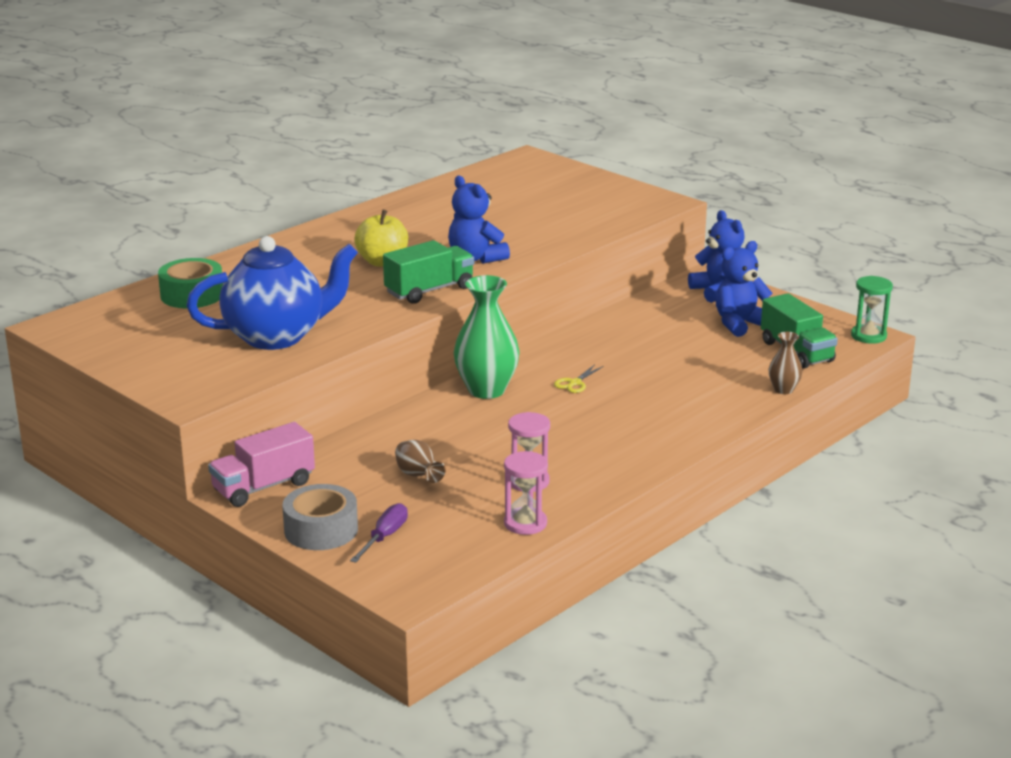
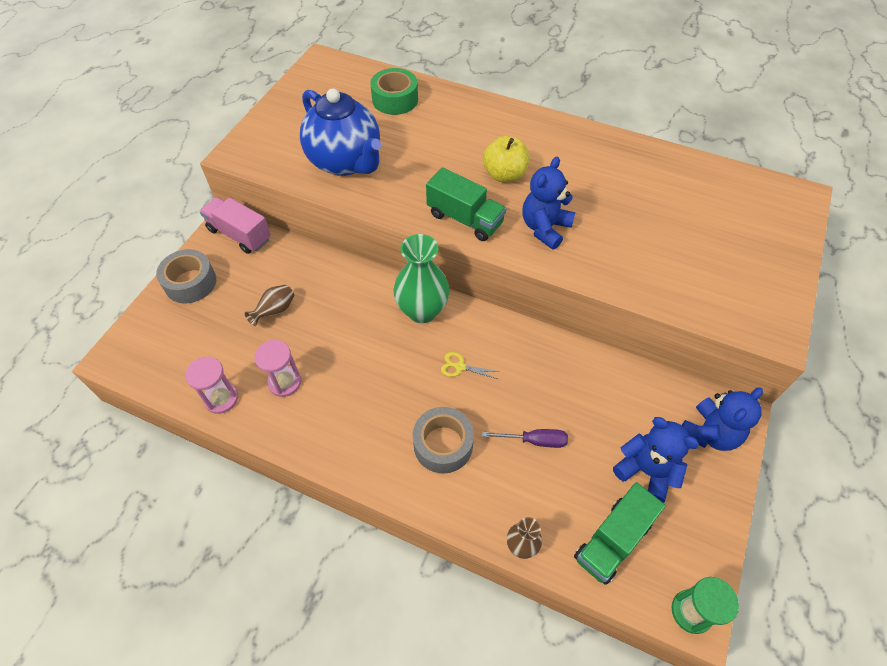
camera: 70 degrees right, 30 degrees up
(384, 537) = (187, 319): purple screwdriver -> purple screwdriver (534, 440)
(661, 407) = (443, 444): none -> grey tape

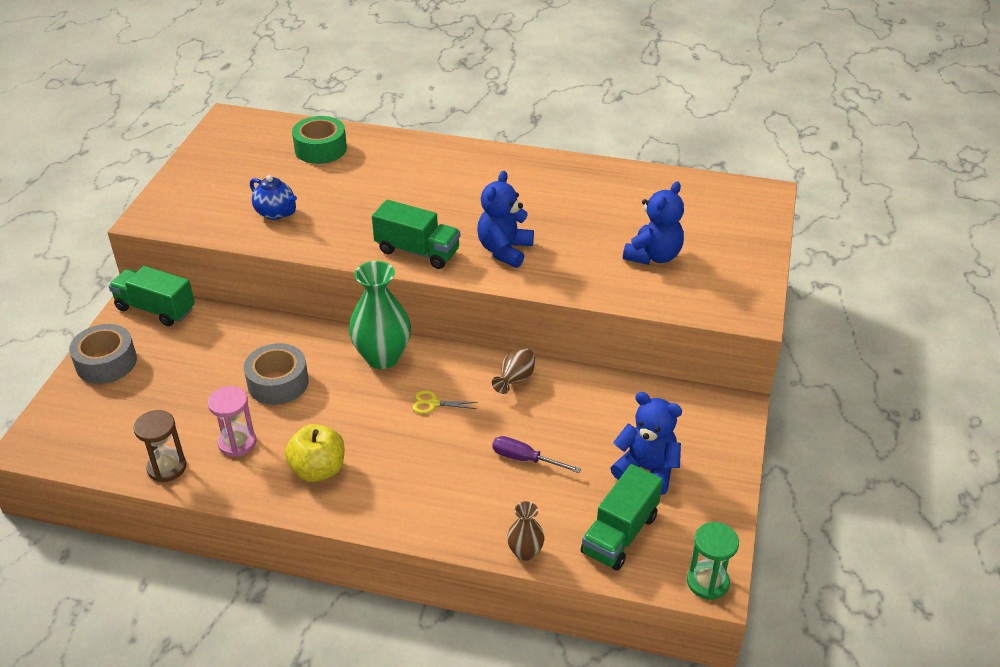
camera: 10 degrees left, 15 degrees down
(221, 398) = (167, 467): pink hourglass -> brown hourglass
(239, 234) = (155, 309): pink truck -> green truck
(275, 311) = (213, 378): brown vase -> brown vase (515, 380)
(346, 162) = (276, 213): blue teapot -> blue teapot, size x0.49
(443, 444) = (426, 476): grey tape -> grey tape (278, 383)
(504, 174) = (454, 207): yellow apple -> yellow apple (318, 470)
(534, 440) = (525, 459): purple screwdriver -> purple screwdriver turned 150 degrees counterclockwise
(709, 433) = (708, 428): blue teddy bear -> blue teddy bear (653, 256)

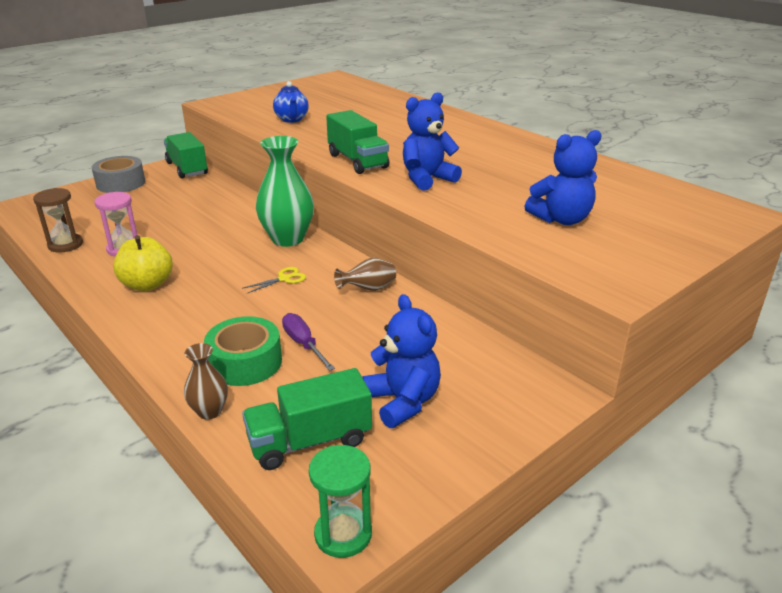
camera: 35 degrees right, 10 degrees down
(278, 383) = (198, 227): grey tape -> none
(320, 149) = (371, 100): green tape -> green tape (245, 362)
(433, 403) = (284, 279): yellow scissors -> yellow scissors turned 105 degrees clockwise

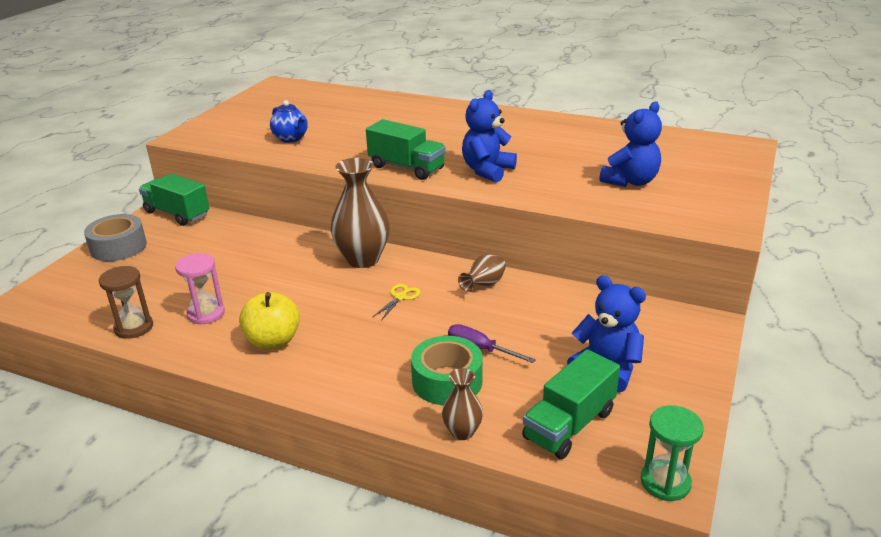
camera: 25 degrees left, 0 degrees up
(287, 239) = (363, 259): green vase -> brown vase

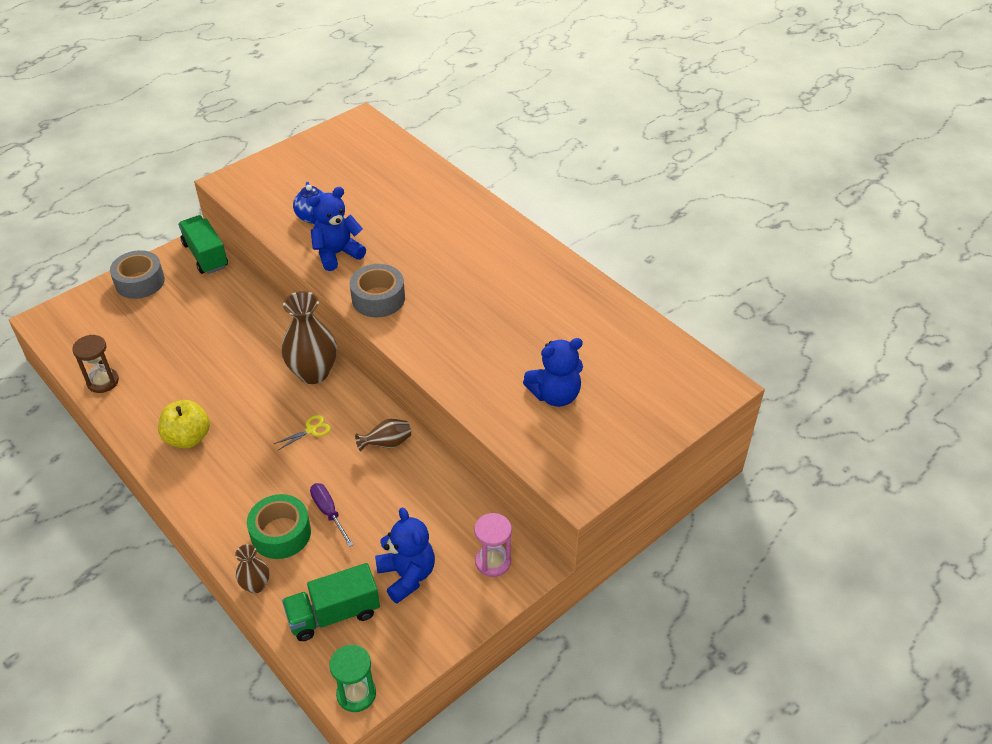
camera: 25 degrees right, 15 degrees up
(206, 314) = (159, 388): pink hourglass -> pink hourglass (493, 562)
(406, 168) = (378, 298): green truck -> grey tape
(487, 171) = (443, 330): blue teddy bear -> blue teddy bear (337, 254)

